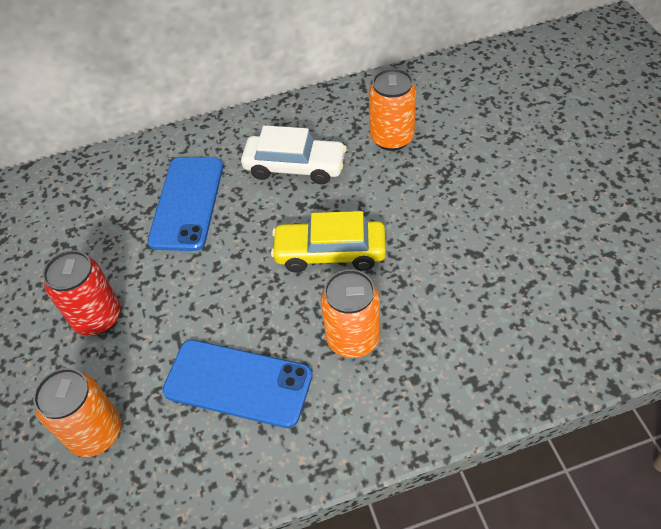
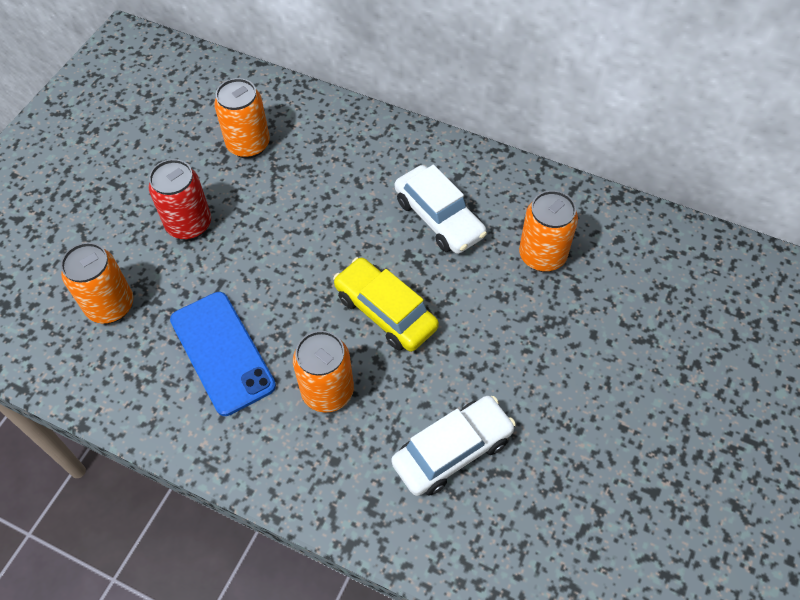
camera: 40 degrees right, 5 degrees up
(84, 226) = (248, 145): none -> orange can
(187, 203) = (332, 184): blue phone -> none
(484, 300) = (452, 451): none -> white car

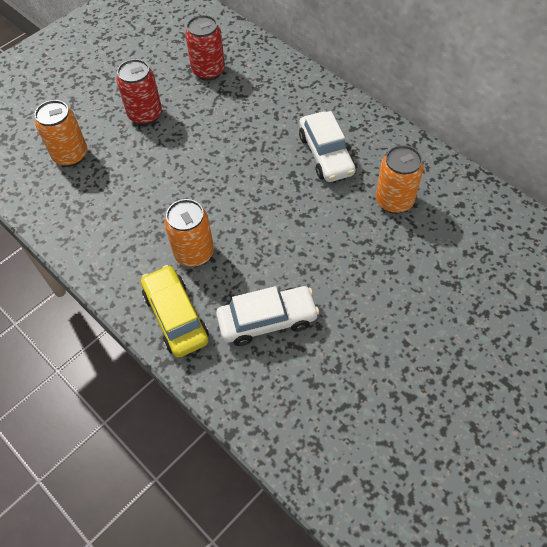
camera: 20 degrees right, 0 degrees up
(222, 352) = (132, 206): blue phone -> none
(248, 145) = (208, 71): orange can -> red can
(385, 312) = (259, 210): yellow car -> yellow car (176, 317)

